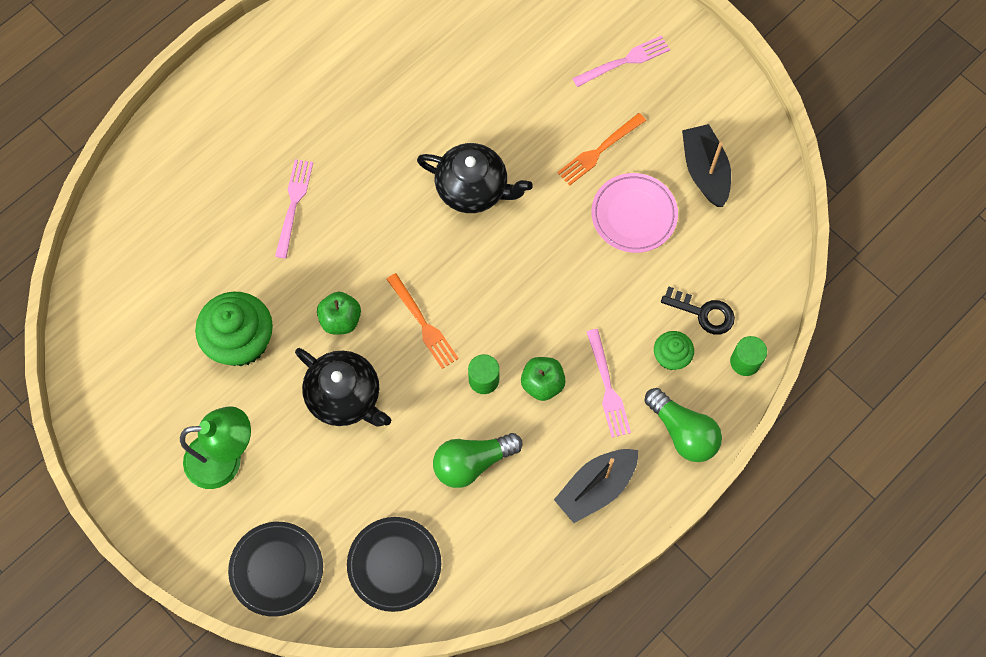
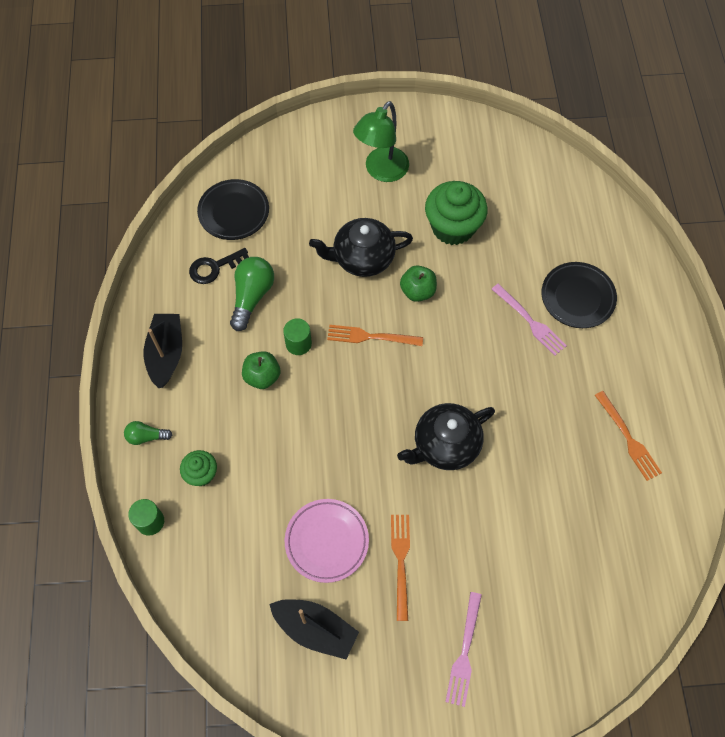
camera: 130 degrees right, 5 degrees down
(277, 569) = (290, 155): black plate -> black plate (577, 297)
(346, 60) = (628, 438): none -> orange fork
(608, 387) = (220, 415): pink fork -> none
(683, 432) = (146, 436): green light bulb -> green light bulb, size x0.57
(703, 313) = (210, 525): black key -> black key (214, 267)

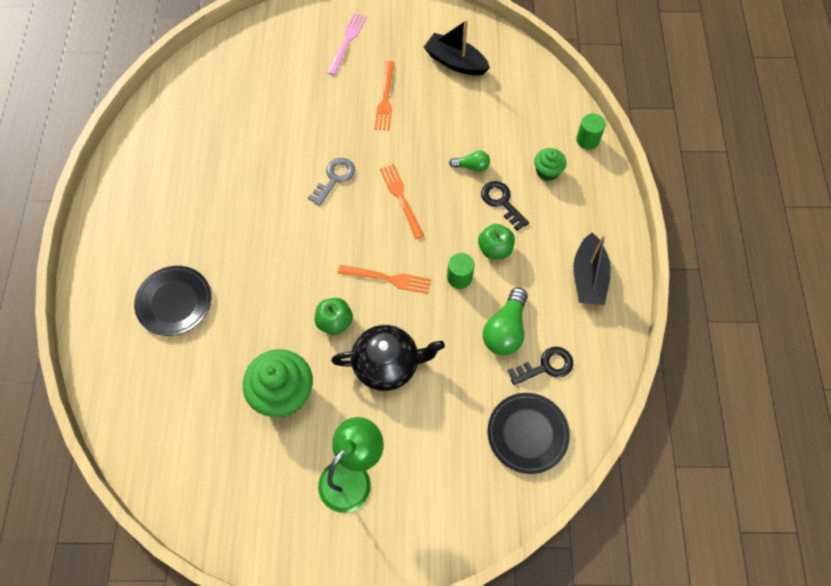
camera: 175 degrees left, 0 degrees up
(146, 436) = (598, 205): green light bulb -> green light bulb (472, 166)
(254, 431) = (502, 202): none -> black key
(327, 541) = (443, 116): pink plate -> none
(445, 445) = (334, 178): black teapot -> grey key
(530, 321) = (229, 281): pink fork -> none
(628, 438) = (174, 171): orange fork -> orange fork (401, 198)

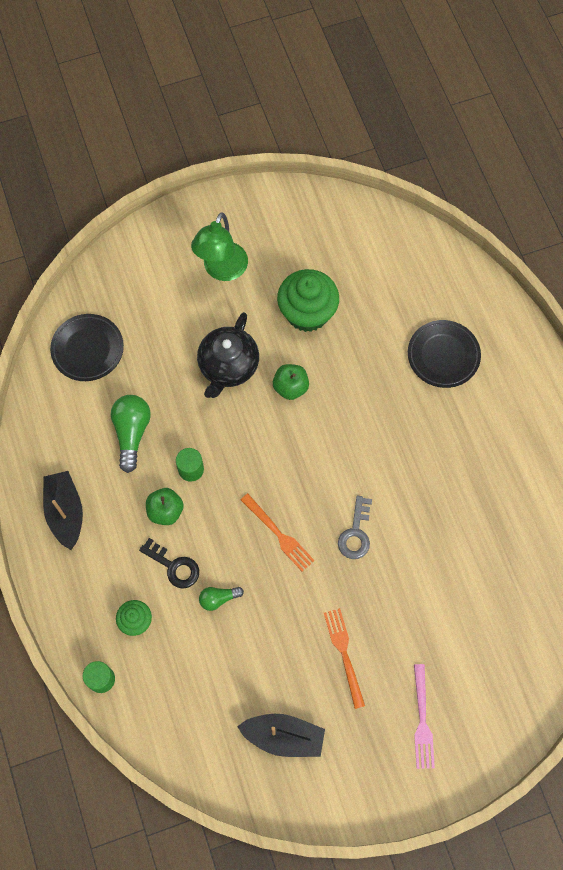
camera: 160 degrees right, 5 degrees up
(387, 364) = (228, 366): black teapot -> black teapot turned 45 degrees counterclockwise
(389, 279) = (258, 445): orange fork -> none
(546, 366) = (86, 412): black key -> none

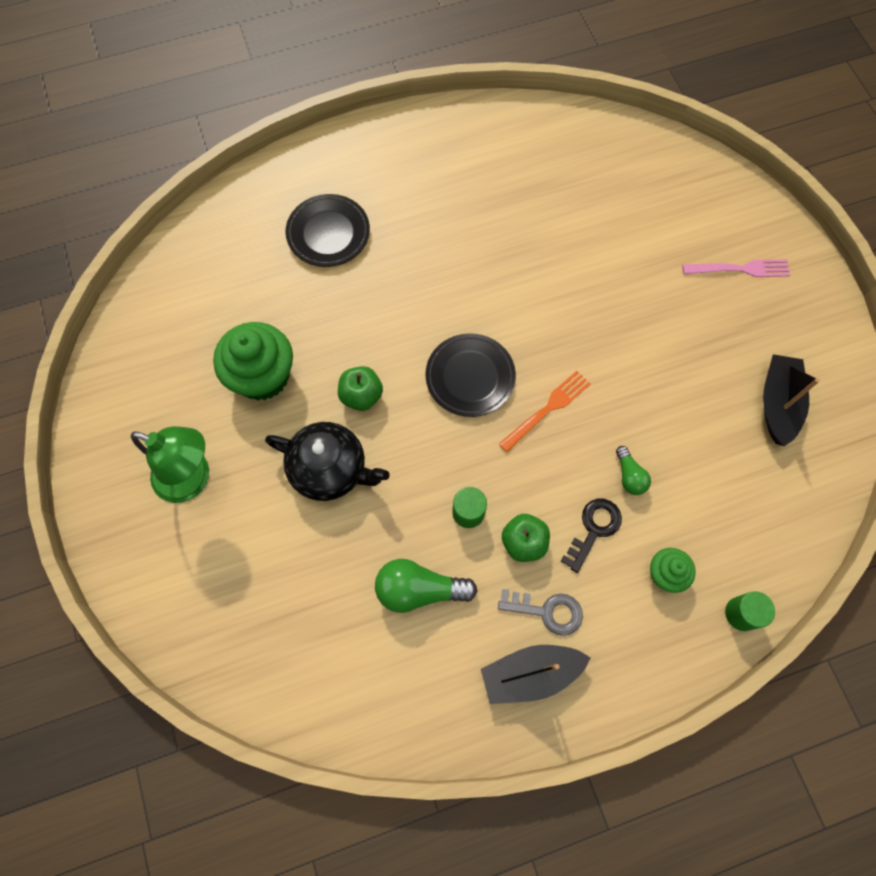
camera: 90 degrees left, 0 degrees up
(88, 349) = (296, 657): black plate -> black plate (470, 377)
(344, 653) = (679, 342): orange fork -> none
(355, 533) = (541, 327): grey key -> grey key (547, 611)

